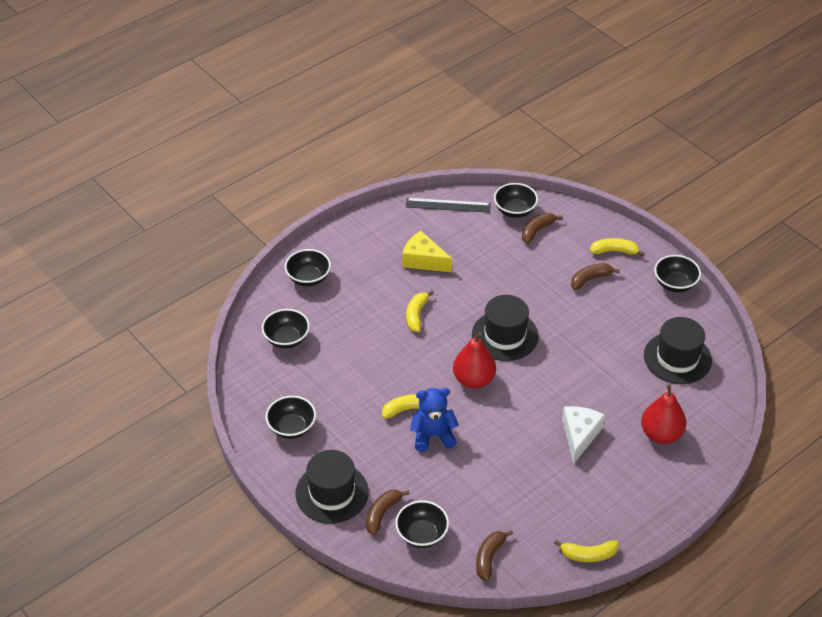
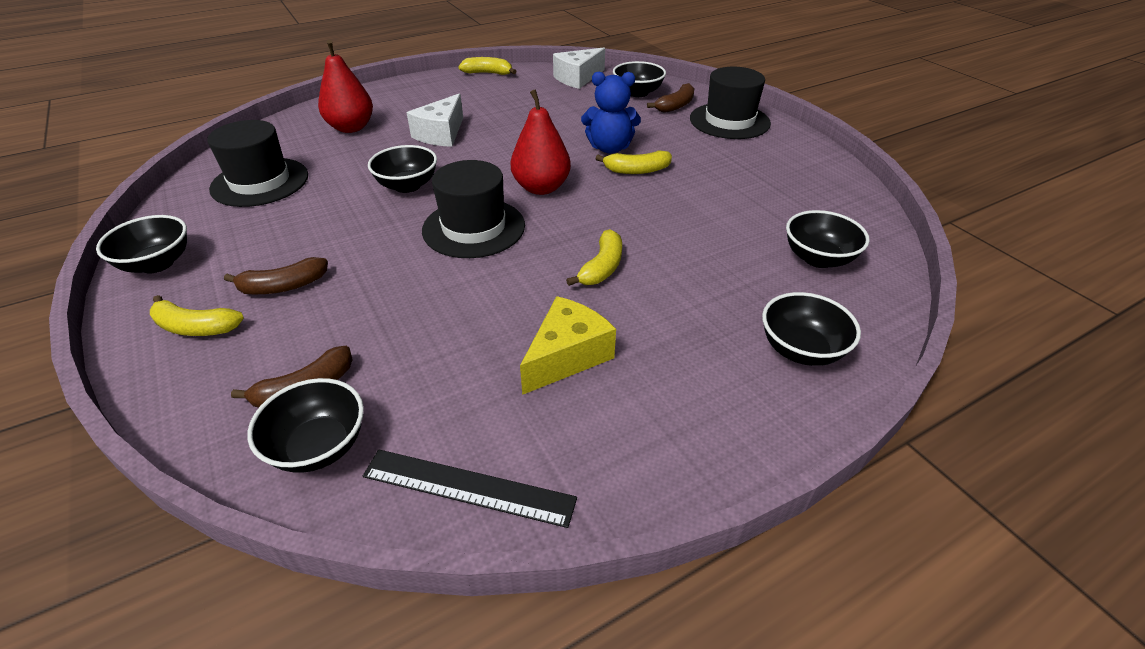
camera: 170 degrees left, 5 degrees down
(292, 428) = (786, 168): black bowl -> black bowl (407, 186)
(423, 260) = (567, 356): yellow cheese -> yellow cheese turned 90 degrees counterclockwise
(489, 557) = (578, 78): brown banana -> white cheese

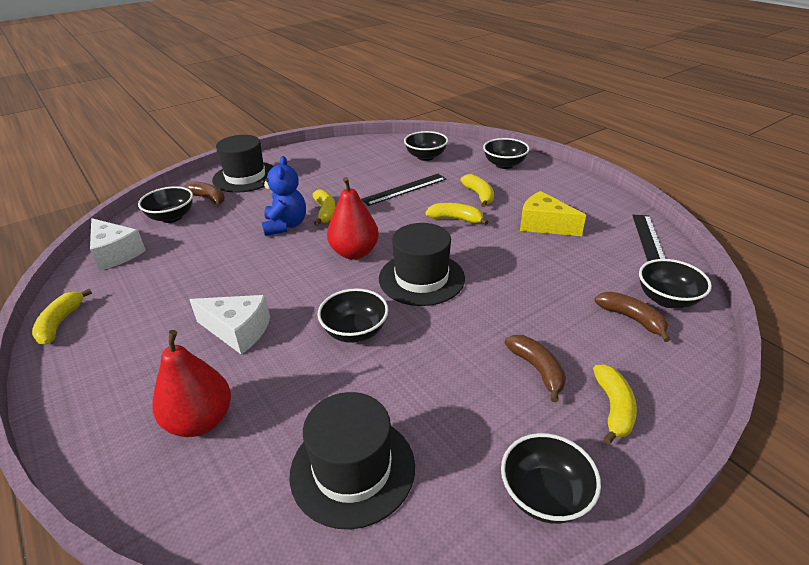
camera: 95 degrees left, 5 degrees down
(674, 300) = (479, 195): none -> yellow banana
(697, 230) = (404, 189): none -> black ruler

